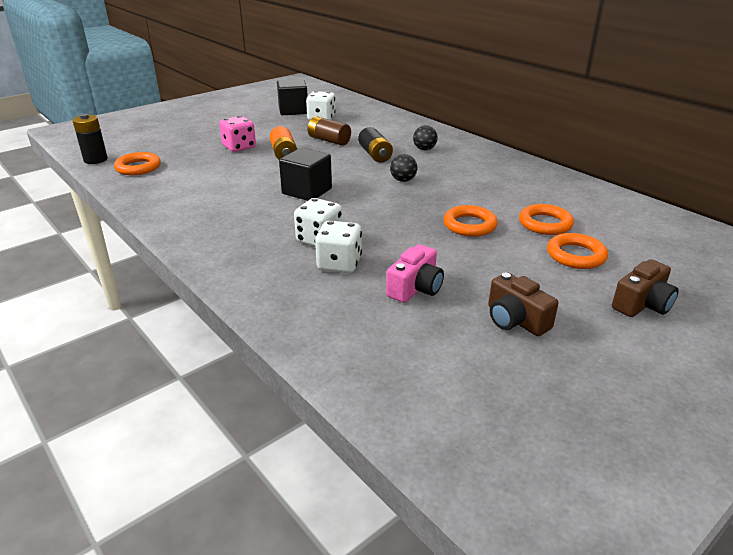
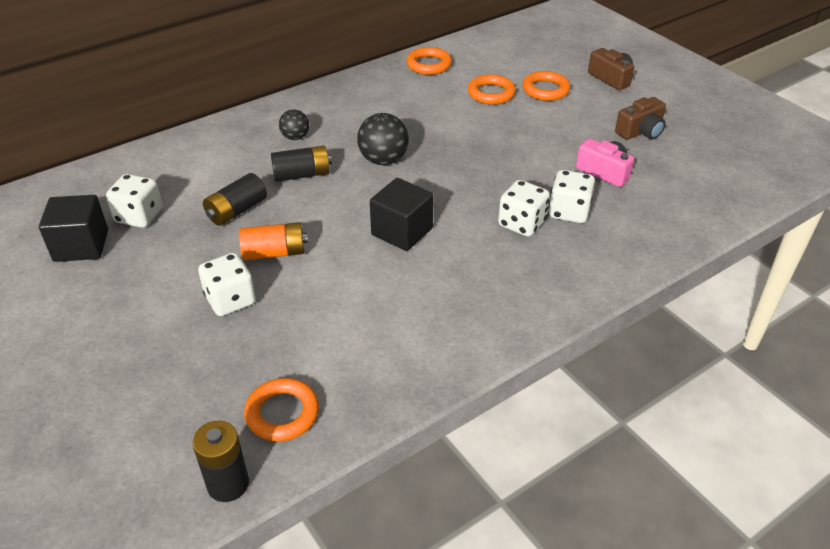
camera: 85 degrees left, 10 degrees up
(239, 147) = (230, 300): pink dice -> white dice
(329, 140) = (236, 211): brown battery -> black battery
(403, 180) = (383, 160): black ball -> black ball, size x1.64
(469, 225) = (492, 131): orange ring -> orange ring (429, 65)

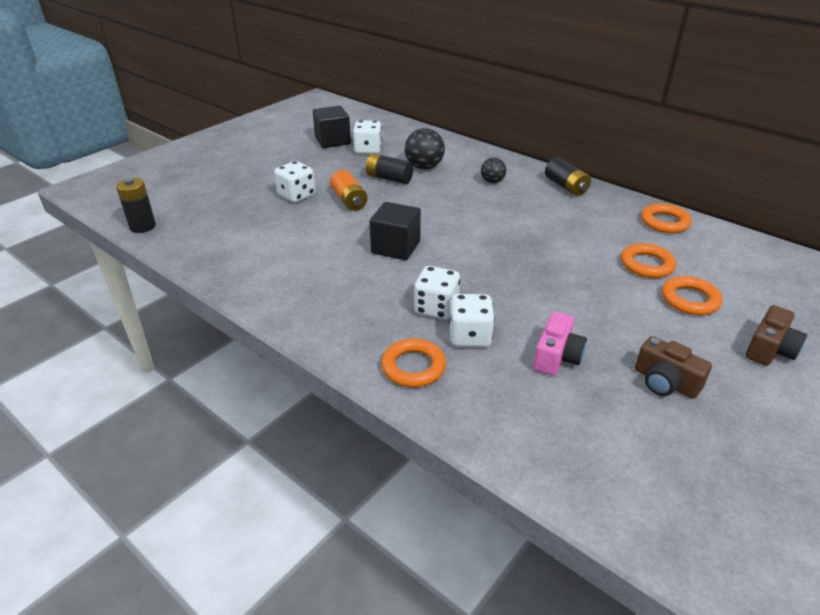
camera: 75 degrees right, 5 degrees down
(282, 413) = (197, 233): orange ring -> orange ring (413, 367)
(302, 175) = (445, 193): black battery -> black battery (565, 186)
(383, 160) = (488, 224): black ball -> black ball (424, 167)

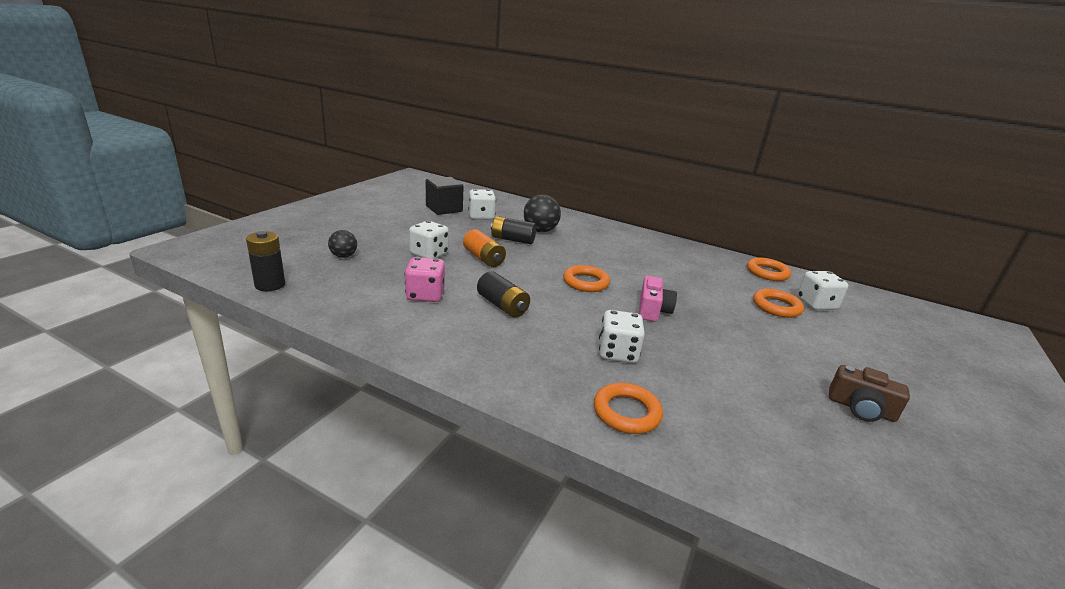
camera: 15 degrees left, 10 degrees down
(276, 240) = (425, 295): none -> pink dice
(395, 247) = (549, 298): black cube -> none
(470, 336) = (664, 378): white dice -> white dice (816, 304)
(492, 182) = (607, 242): black ball -> black ball (343, 256)
(557, 356) = (754, 392): pink camera -> pink camera (652, 310)
(565, 186) = (671, 246): black battery -> black battery (502, 306)
(690, 299) = (829, 334): orange ring -> orange ring (585, 282)
(770, 349) = (920, 373): brown camera -> none

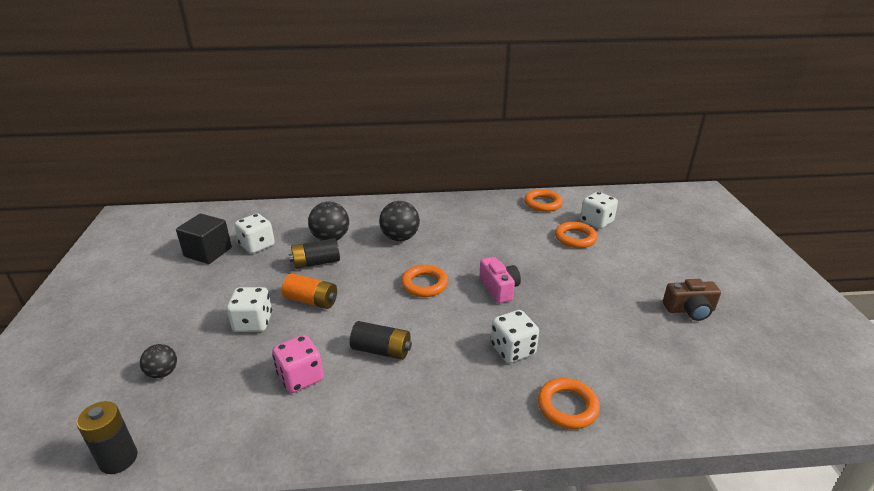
camera: 30 degrees left, 5 degrees up
(598, 249) = (400, 238): none -> black ball

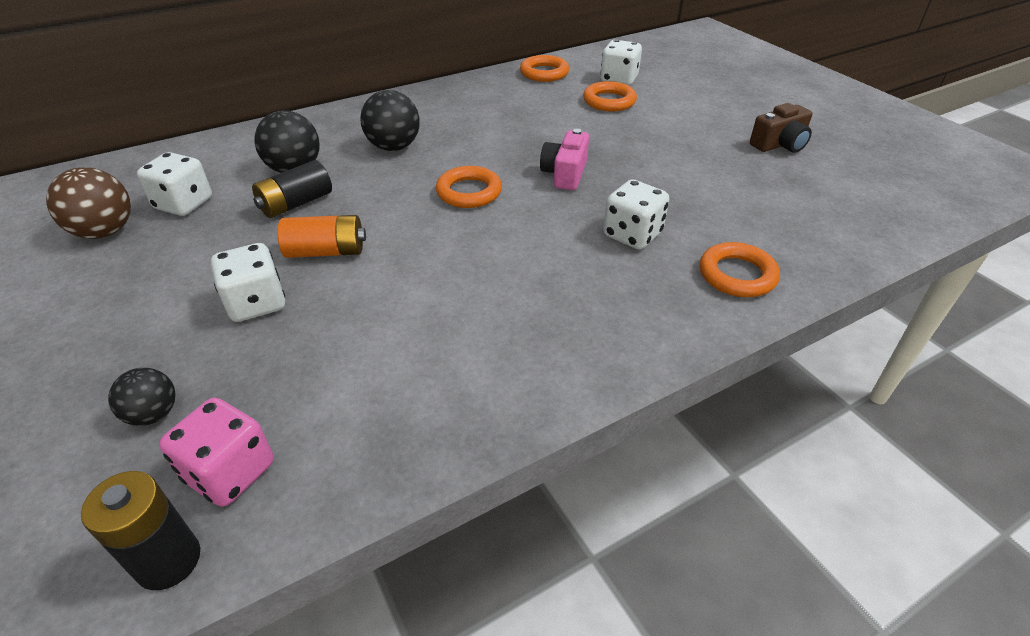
camera: 25 degrees left, 10 degrees up
(208, 252) = (105, 232): black cube -> brown ball
(300, 377) = (385, 349): pink dice -> pink dice (230, 472)
(381, 350) = (472, 283): black battery -> none
(499, 288) = (565, 174): pink camera -> pink camera turned 120 degrees counterclockwise

